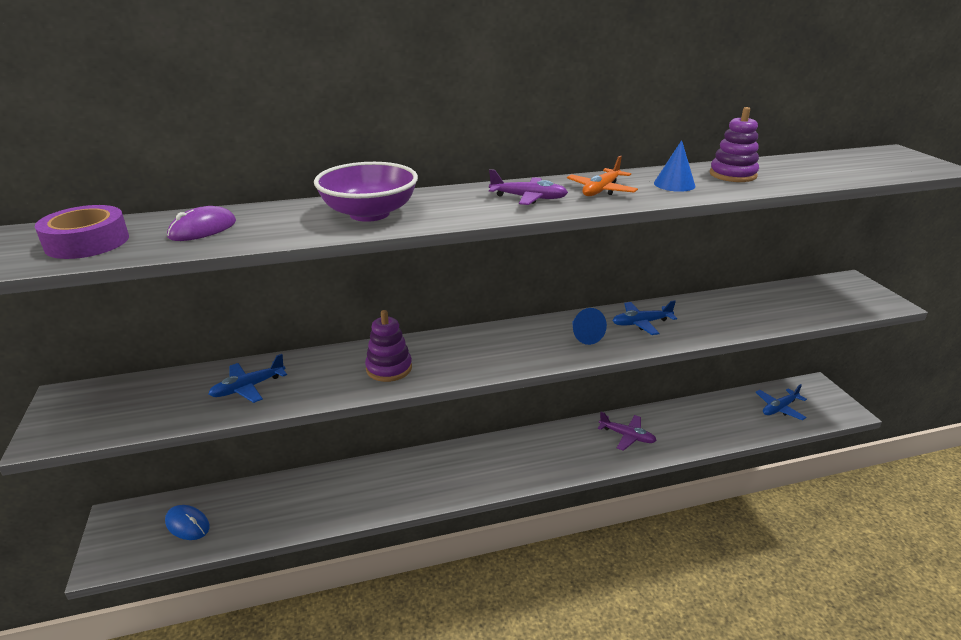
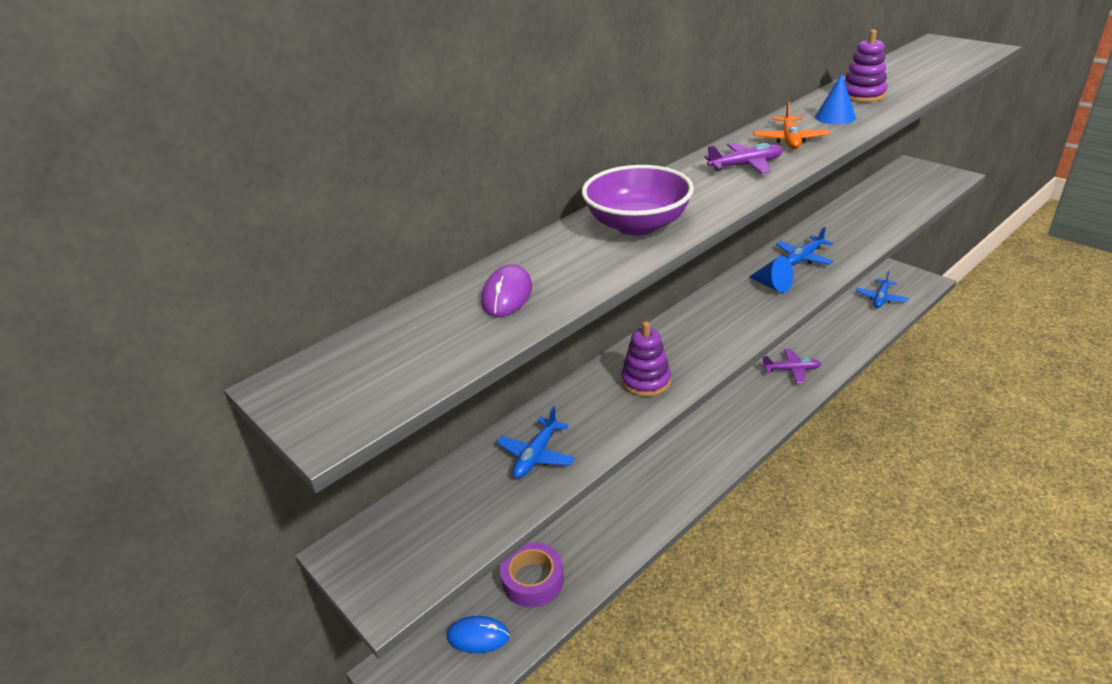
camera: 25 degrees left, 5 degrees up
(87, 242) = (411, 352): purple tape -> purple tape (533, 580)

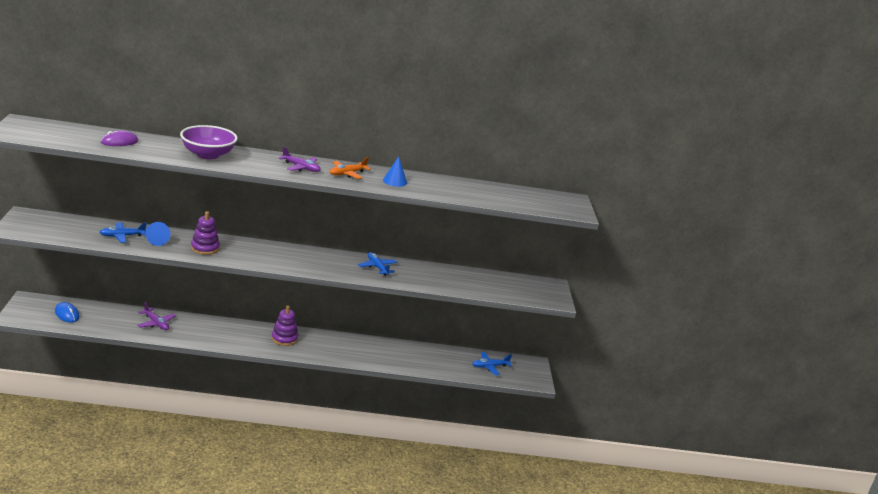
camera: 35 degrees right, 10 degrees down
(533, 580) = (113, 317): purple tape -> none
(772, 285) = (334, 264): blue cone -> blue cone (158, 241)
(791, 370) = (366, 350): purple plane -> purple plane (156, 323)
(803, 257) = (377, 267): blue plane -> blue plane turned 60 degrees clockwise
(862, 95) = (439, 185): purple stacking toy -> purple stacking toy (284, 339)

